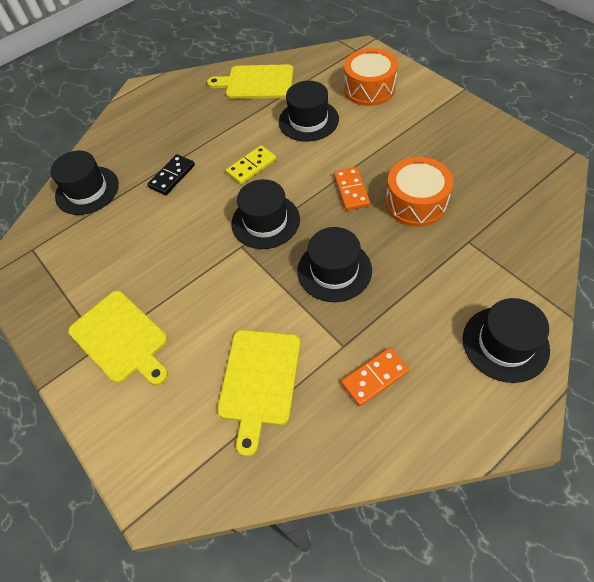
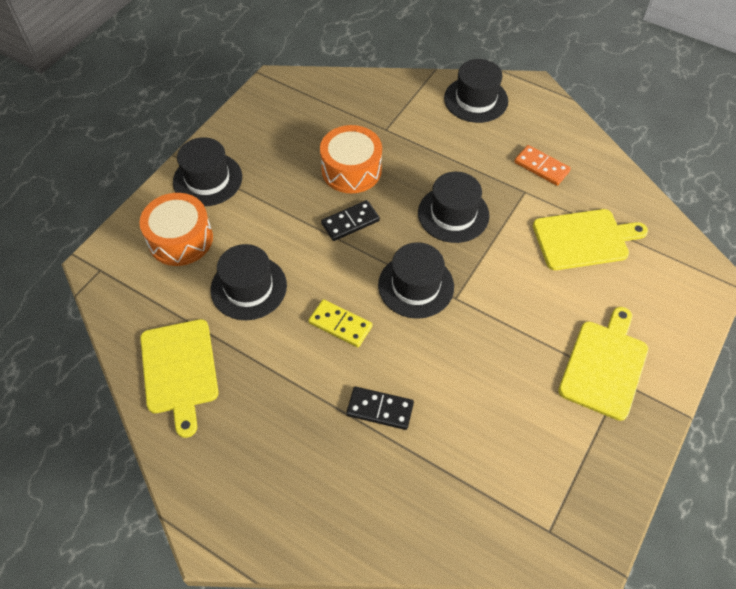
camera: 115 degrees left, 0 degrees up
(87, 190) = (435, 511): black hat -> black hat (207, 179)
(351, 190) = (350, 222): orange domino -> black domino

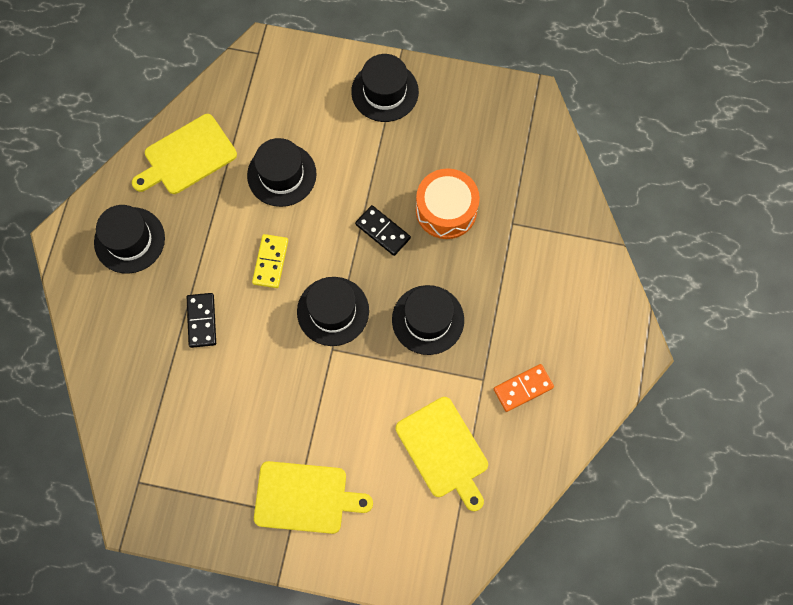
camera: 70 degrees right, 15 degrees up
(180, 239) = (311, 100): orange drum -> none
(476, 99) = (592, 298): black hat -> black hat (129, 240)
(541, 167) = (523, 388): orange domino -> orange domino turned 45 degrees clockwise

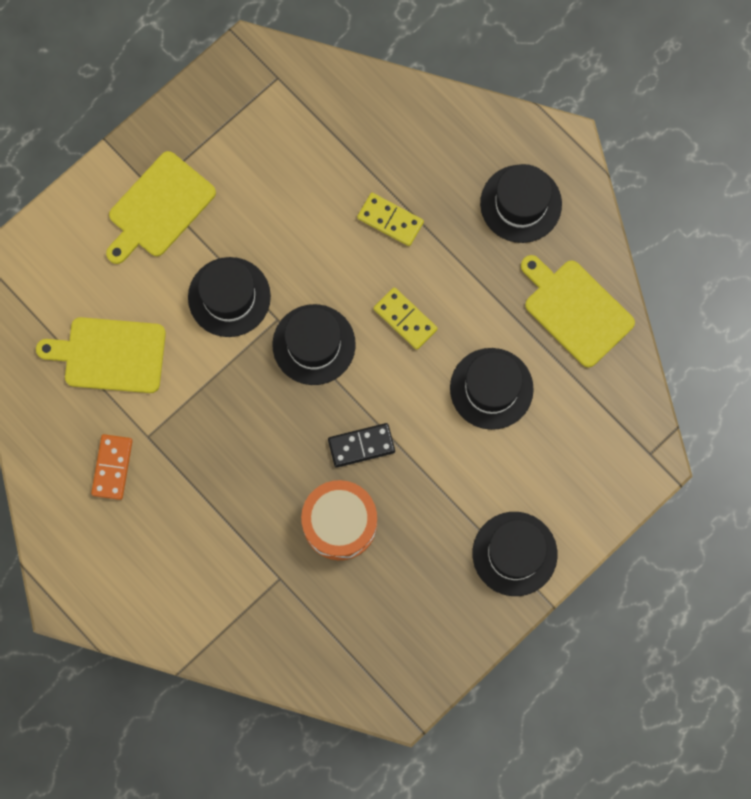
camera: 125 degrees right, 5 degrees up
(187, 156) = (575, 310): yellow cutting board -> yellow cutting board turned 45 degrees counterclockwise
(201, 321) = (390, 220): black domino -> yellow domino
(428, 320) = (241, 426): black hat -> black hat (229, 297)

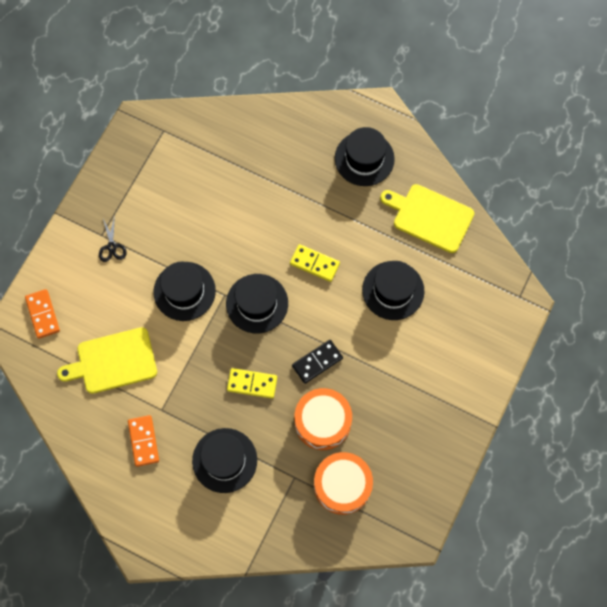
camera: 20 degrees left, 5 degrees down
(44, 264) = (42, 314): none -> orange domino
(159, 208) = (111, 247): yellow cutting board -> black scissors
(334, 610) = (342, 485): none -> orange drum
(390, 220) = (278, 200): yellow domino -> yellow domino (252, 383)
(514, 553) = (454, 399): black hat -> black hat (224, 460)

